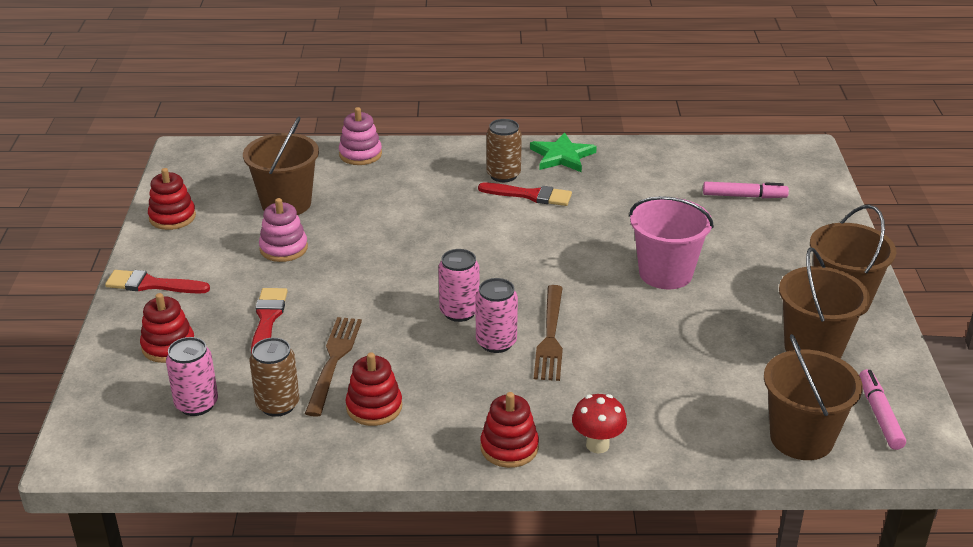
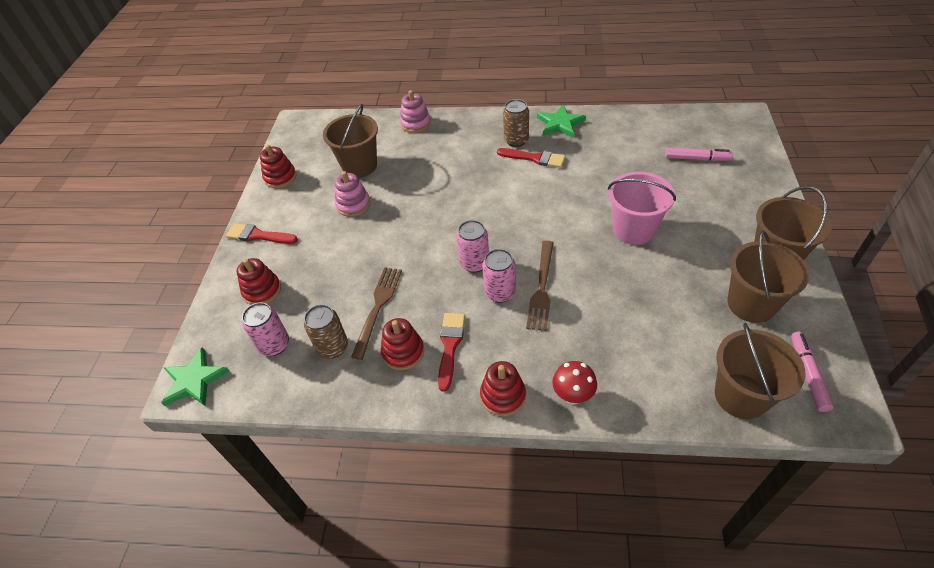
camera: 10 degrees right, 15 degrees up
(89, 445) = (194, 380): none -> green star
(267, 319) = (334, 268): red brush -> red brush (450, 346)

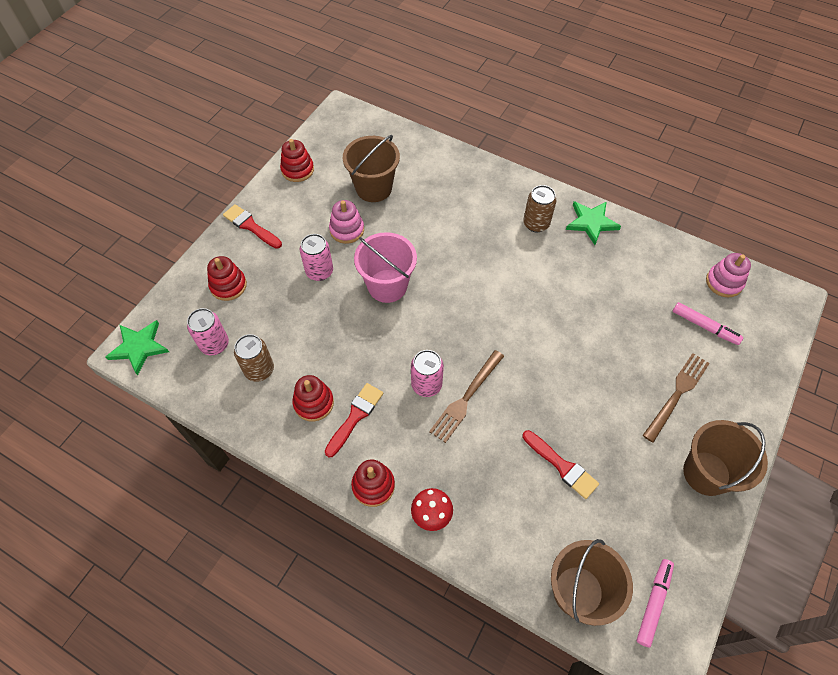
camera: 20 degrees right, 10 degrees up
(378, 307) = (315, 349): brown fork -> brown fork (677, 394)
(415, 123) = (450, 161): pink stacking toy -> pink stacking toy (724, 282)
(474, 263) = (421, 344): pink can -> pink can (319, 271)
(534, 158) = (542, 253): red brush -> red brush (562, 466)
(633, 230) = (588, 377): pink bucket -> pink bucket (387, 286)
(751, 304) = (649, 509): brown bucket -> none

